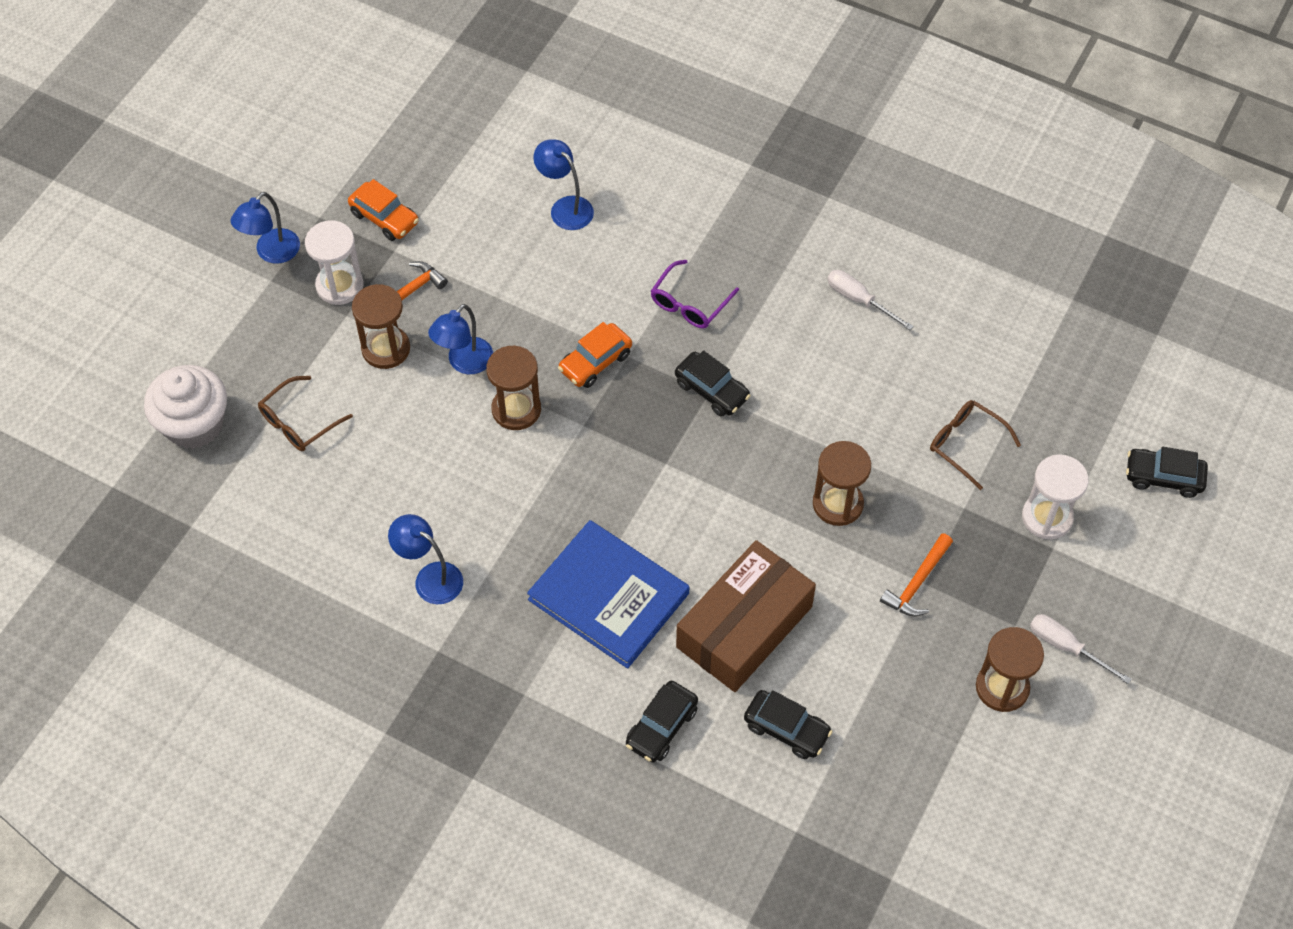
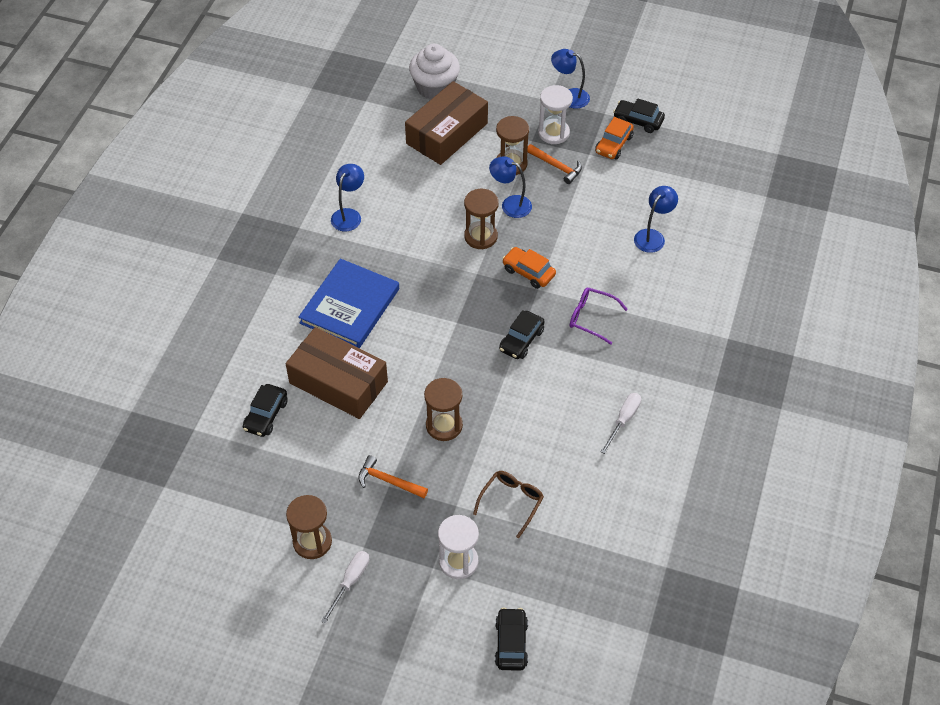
camera: 80 degrees right, 5 degrees down
(298, 422) = (447, 133): brown glasses -> brown box
(661, 727) = (260, 347): black car -> black car (638, 121)

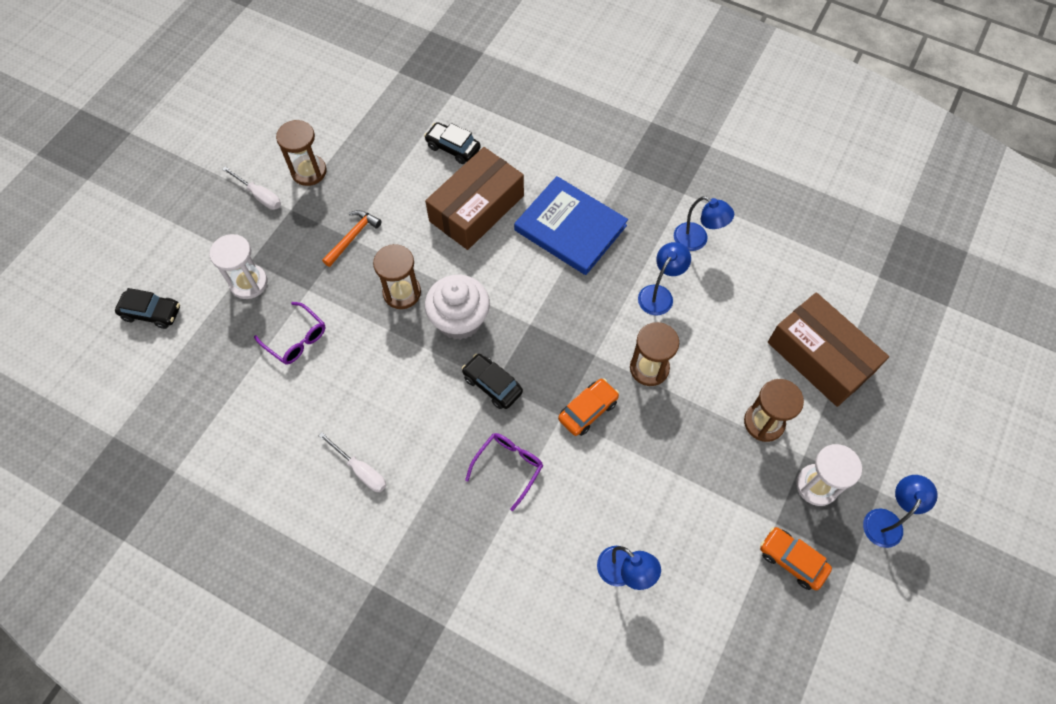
camera: 100 degrees right, 10 degrees up
(435, 88) = (902, 355): white cupcake -> white cupcake (459, 320)
(510, 204) = (696, 409): blue lamp -> blue lamp (659, 294)
(512, 502) = (296, 339): brown glasses -> purple glasses
(556, 166) = (756, 476): orange hammer -> none
(638, 121) = (837, 606): black car -> none

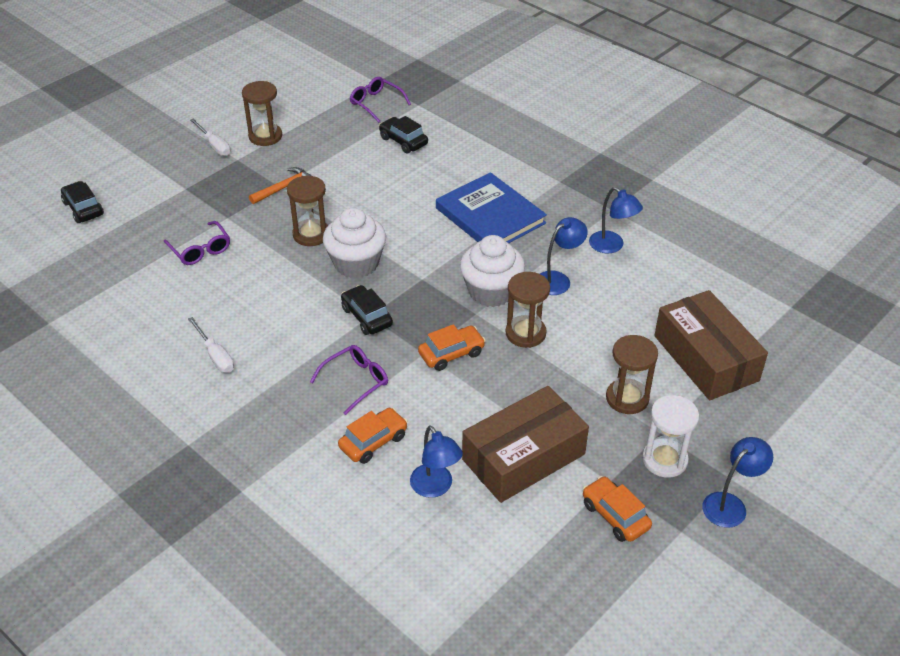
camera: 15 degrees right, 20 degrees down
(152, 313) = (83, 208): black car -> black car turned 150 degrees counterclockwise
(248, 283) = (177, 203): white hourglass -> none
(408, 102) = (376, 103): none -> purple glasses
(476, 208) = (407, 187): brown box -> brown box (523, 457)
(549, 535) = (373, 441): none -> orange car
(601, 324) = (491, 291): none -> white cupcake

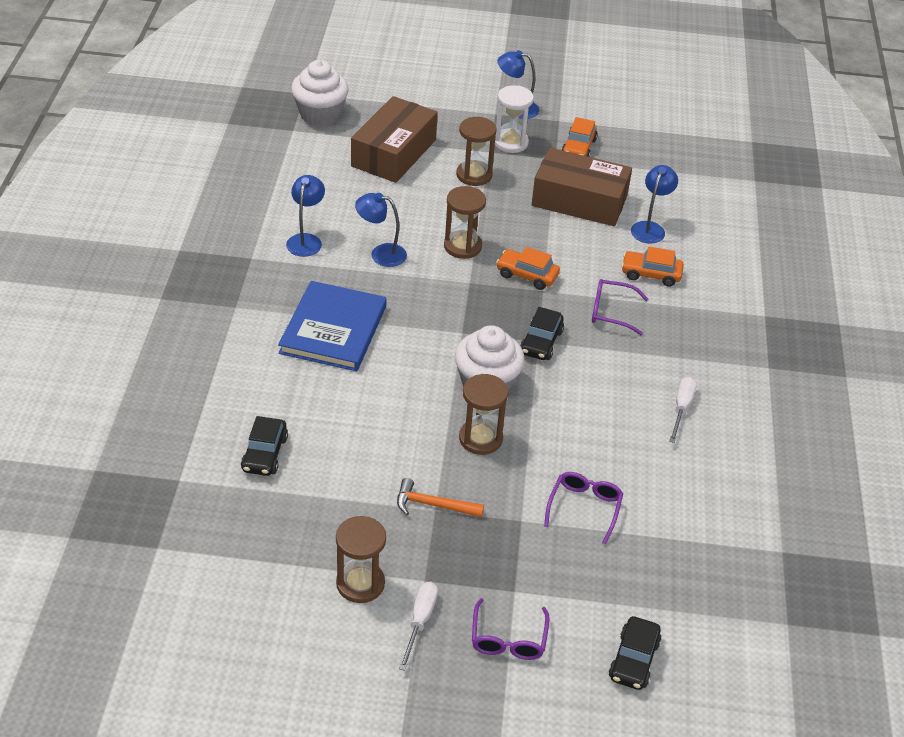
camera: 130 degrees left, 0 degrees up
(376, 103) = (207, 520): purple glasses -> purple glasses (508, 639)
(491, 291) = (435, 285): white cupcake -> white cupcake (320, 114)

